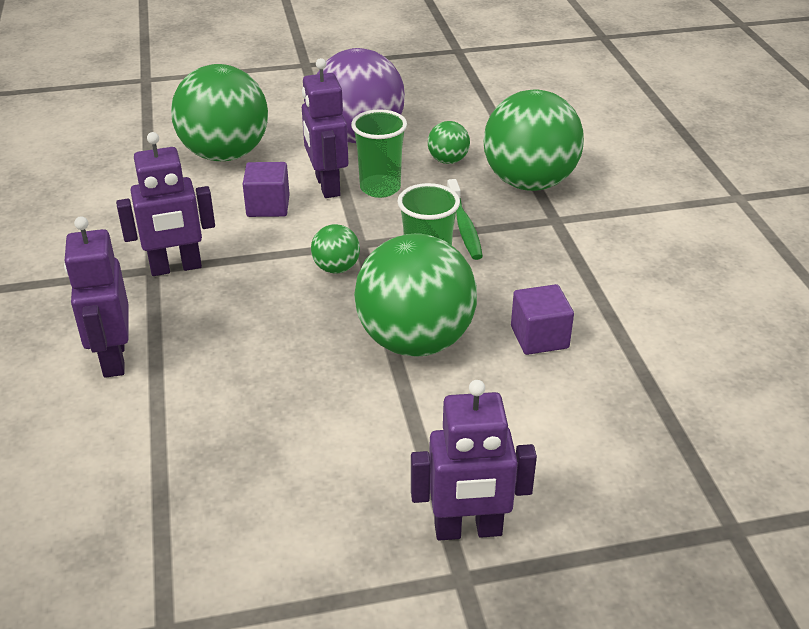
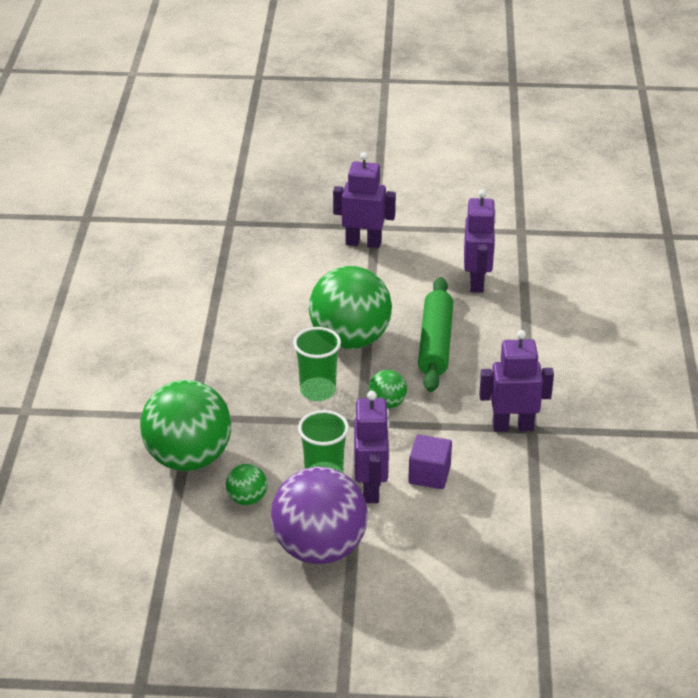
camera: 165 degrees left, 0 degrees up
(113, 358) = (556, 362): purple robot -> purple robot (477, 282)
(225, 154) = (461, 549): green ball -> none
(292, 357) = (435, 343): none -> green rolling pin
(464, 226) = (270, 423): green toothbrush -> none
(539, 337) = (266, 328): purple cube -> none

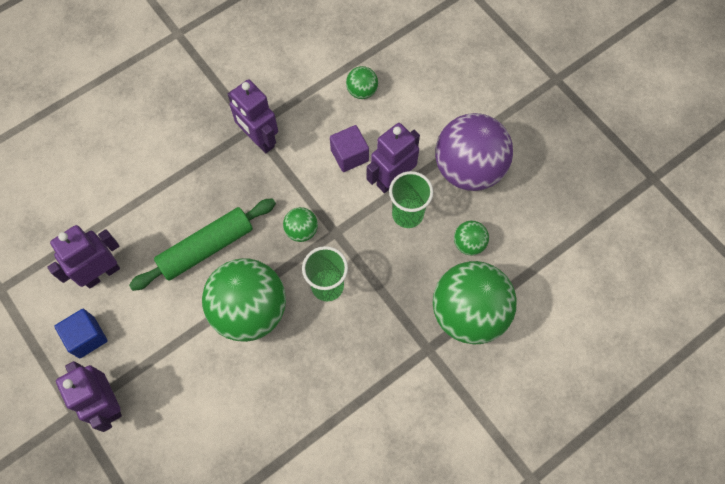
camera: 130 degrees left, 30 degrees up
(429, 254) = (87, 337): none -> blue cube
(495, 526) = (362, 91): none -> green ball

